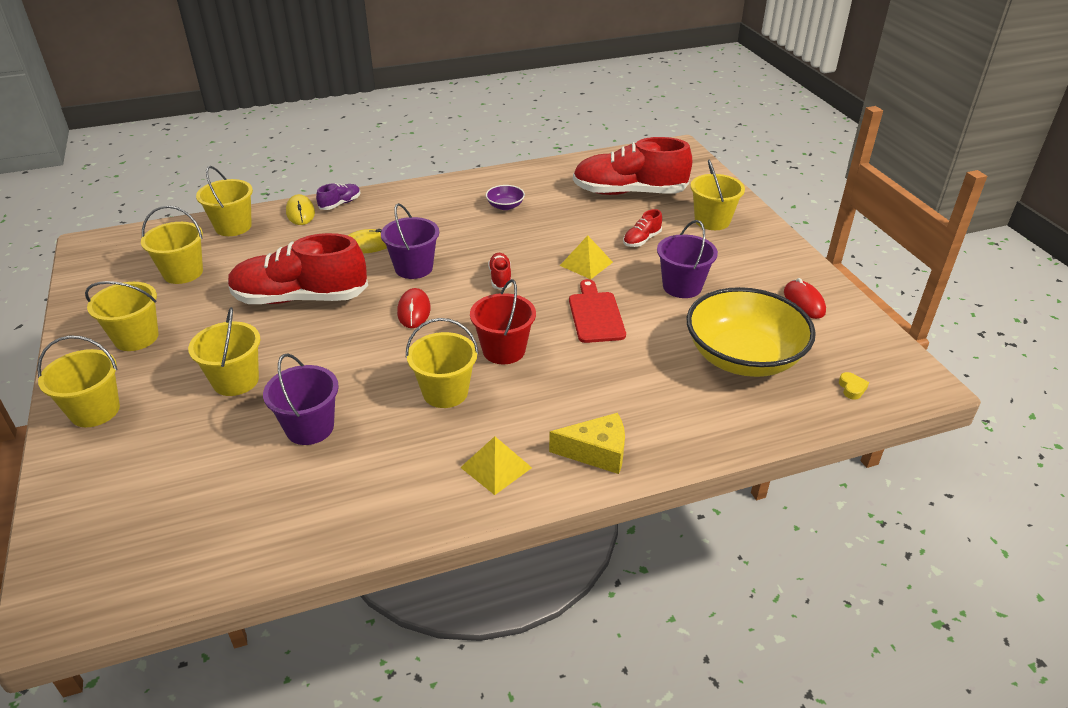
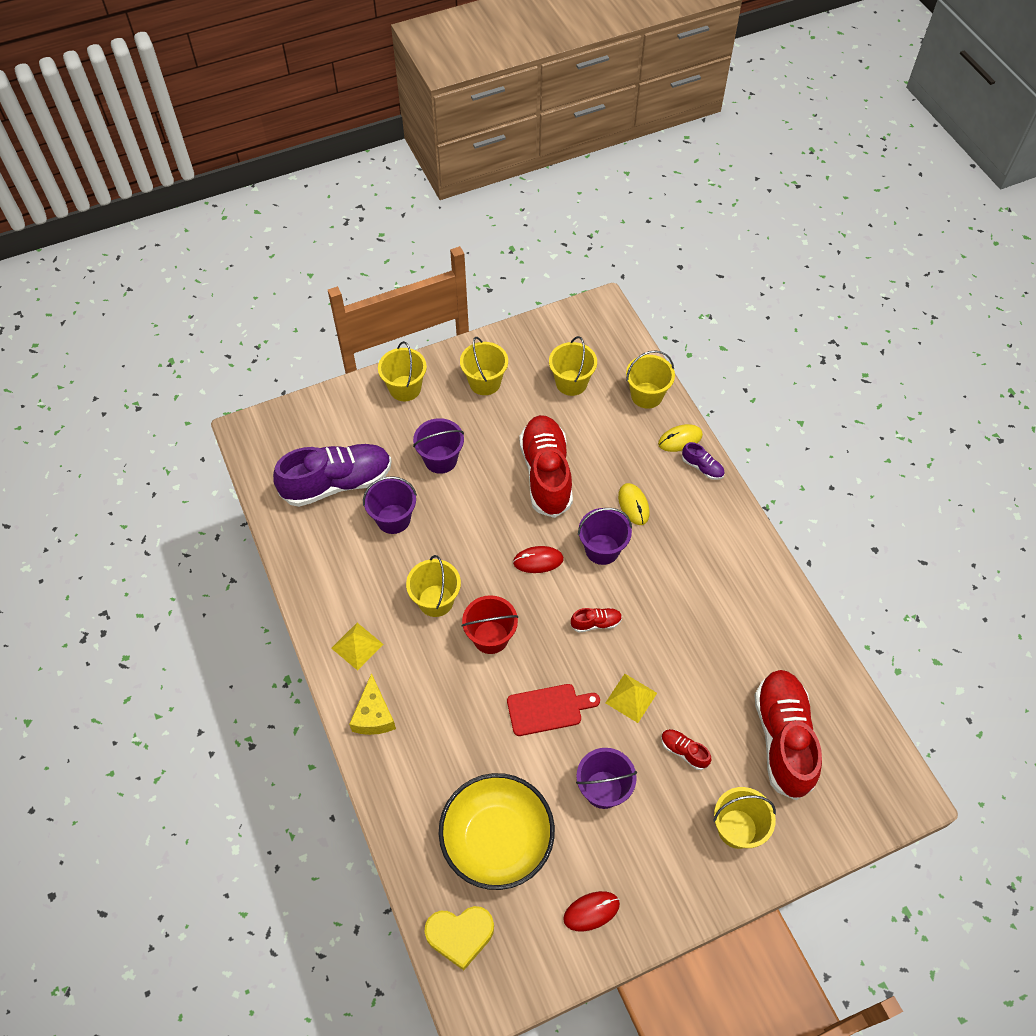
camera: 85 degrees right, 20 degrees up
(222, 486) = (337, 483): none -> purple shoe
(235, 381) = (440, 459): yellow bucket -> purple bucket
(505, 206) = (727, 614): purple bowl -> none
(852, 388) = (460, 935): yellow heart -> yellow heart, size x2.33

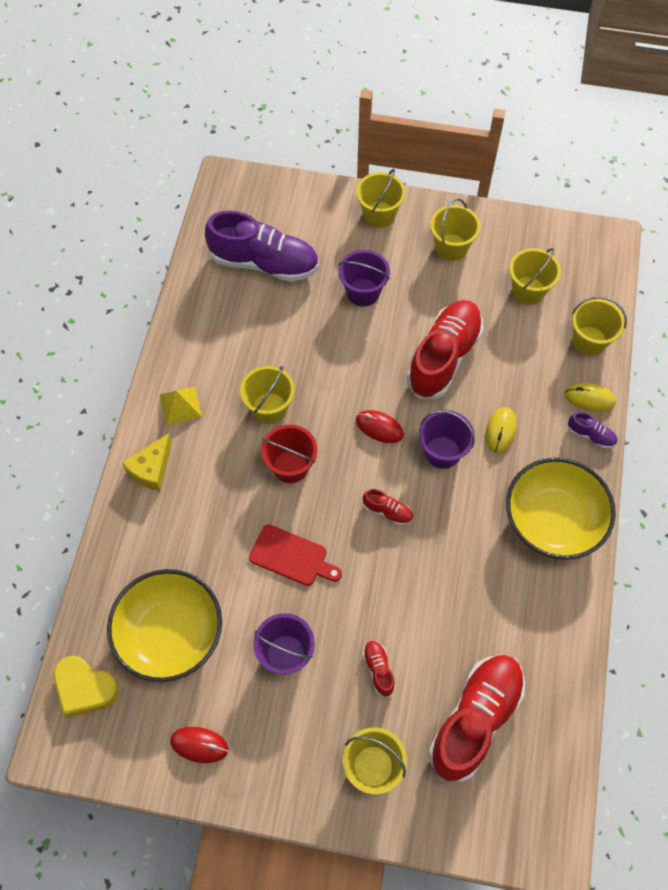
camera: 35 degrees right, 5 degrees up
(393, 519) = (286, 319): purple bucket -> none
(631, 698) = (368, 594): yellow pyramid -> none
(702, 467) = (591, 435): purple shoe -> purple shoe turned 45 degrees counterclockwise
(724, 549) = (553, 520): none -> yellow bowl

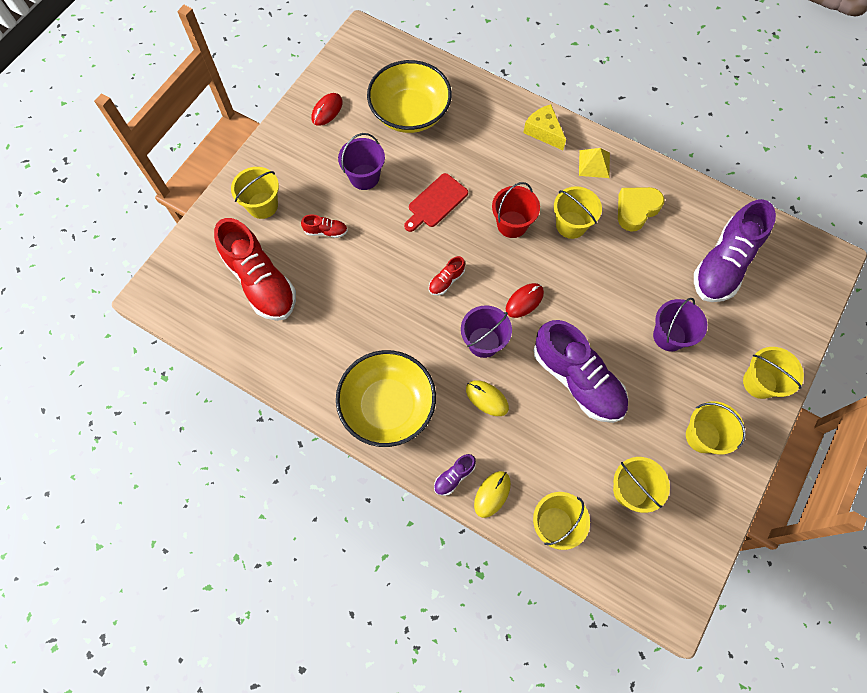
camera: 110 degrees right, 5 degrees up
(85, 688) = (394, 58): yellow heart -> yellow heart (636, 210)
(444, 357) = (577, 380): red shoe -> purple shoe

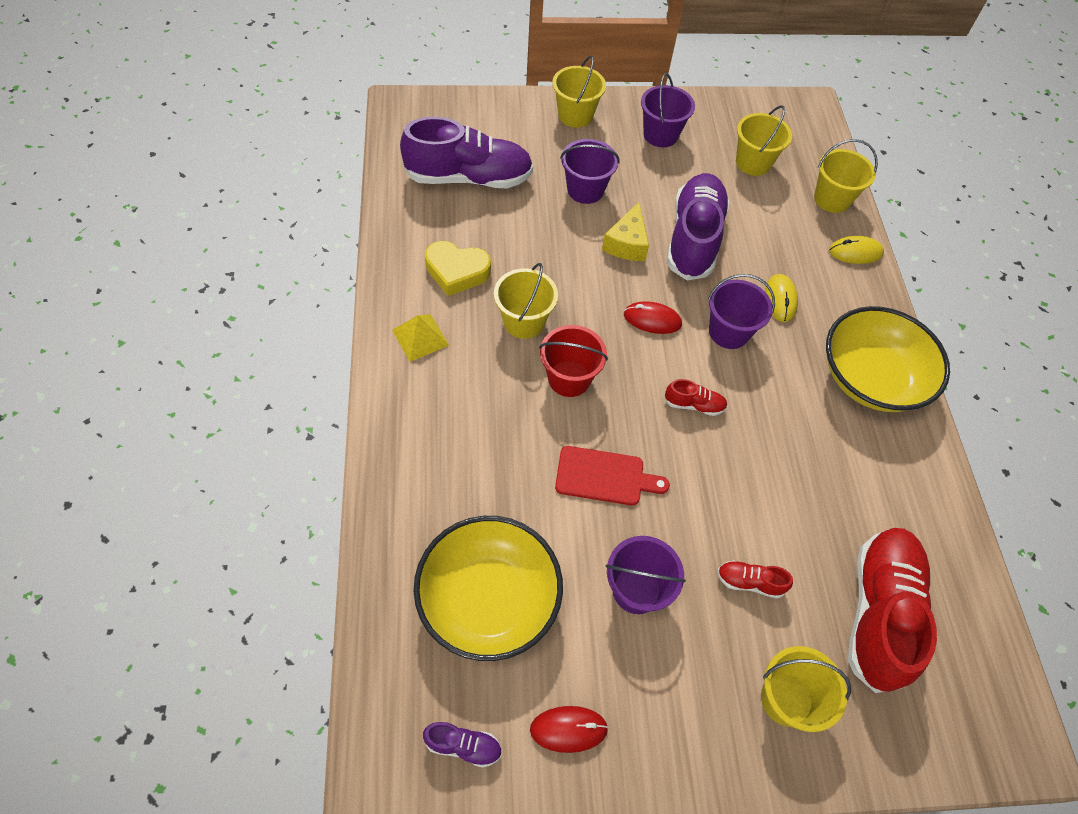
camera: 130 degrees left, 10 degrees down
(326, 231) = (749, 582): red shoe -> red shoe turned 45 degrees counterclockwise
(454, 476) = (872, 287): purple shoe -> purple shoe (463, 746)
(543, 131) = (407, 413): yellow cheese -> yellow cheese (627, 243)
(702, 436) = (660, 135): yellow bucket -> purple bucket

